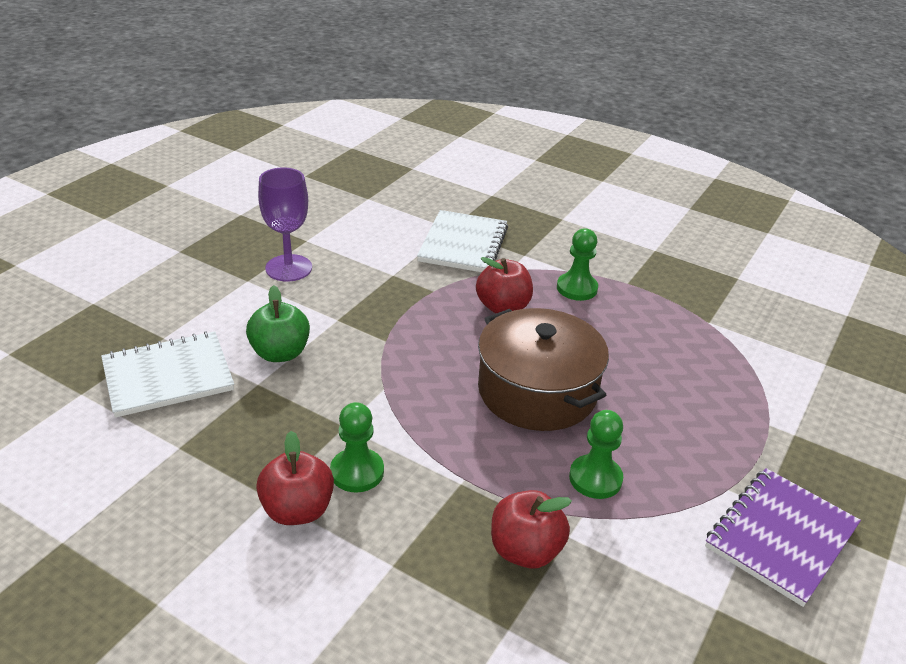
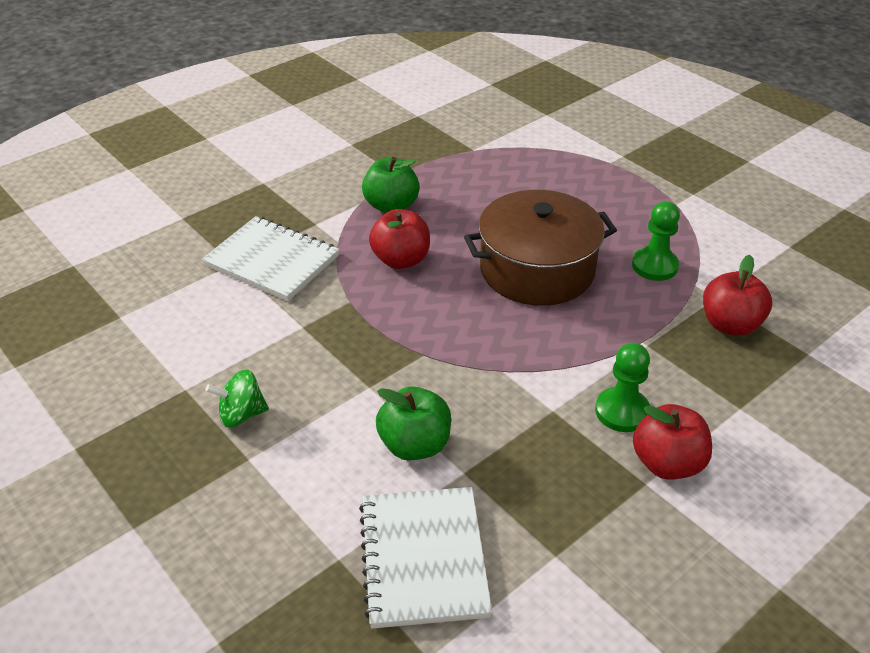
camera: 70 degrees left, 5 degrees up
(288, 268) = (241, 414): purple goblet -> green spinning top
(577, 288) = (391, 206): green pawn -> green apple
(781, 537) = (726, 197): purple notebook -> none

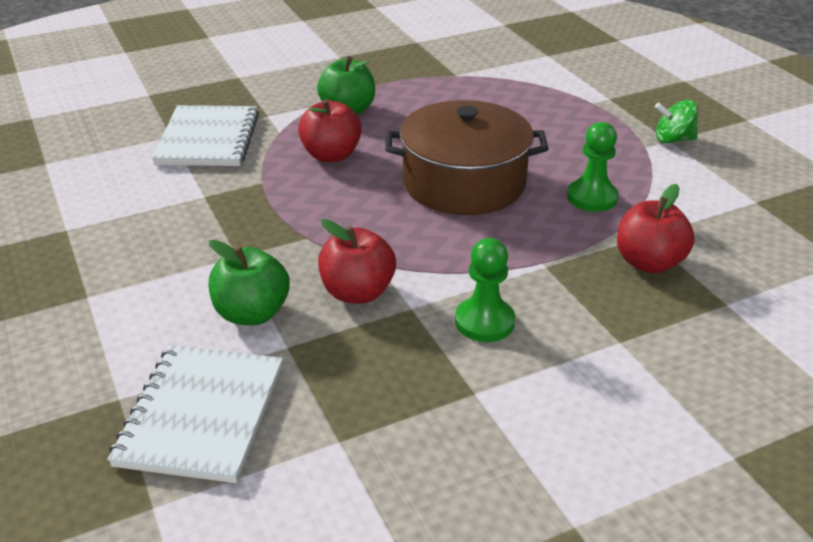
camera: 15 degrees right, 5 degrees down
(241, 414) = (103, 258): green spinning top -> green spinning top (673, 139)
(272, 261) = (208, 139): white notebook -> white notebook turned 45 degrees clockwise
(667, 463) = (508, 378): red apple -> red apple (357, 292)

